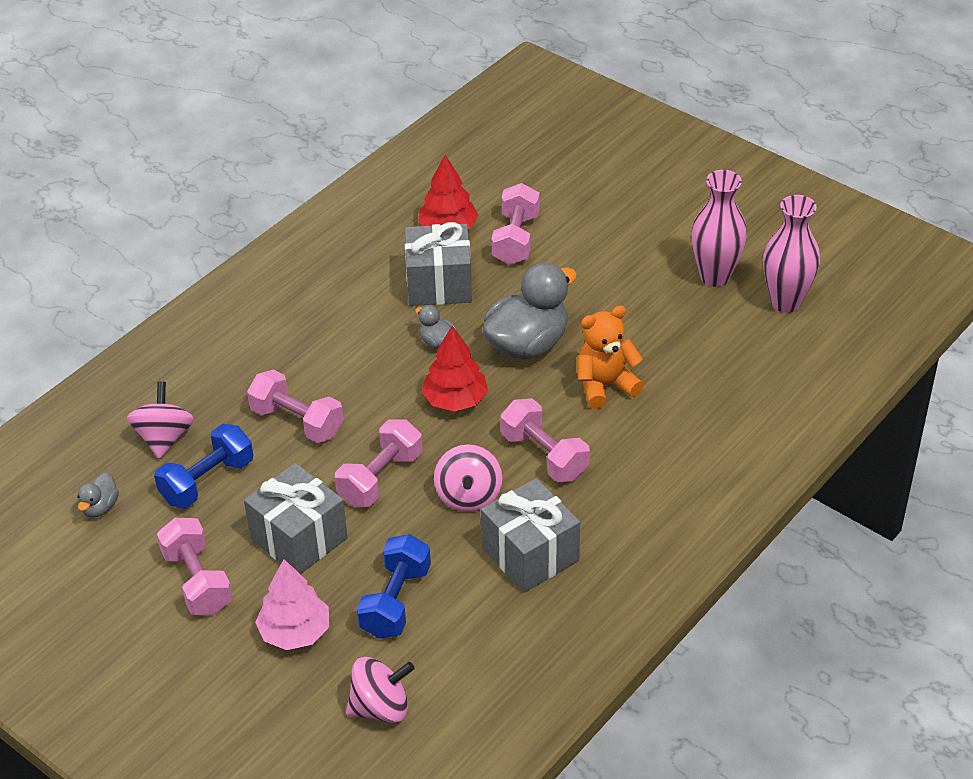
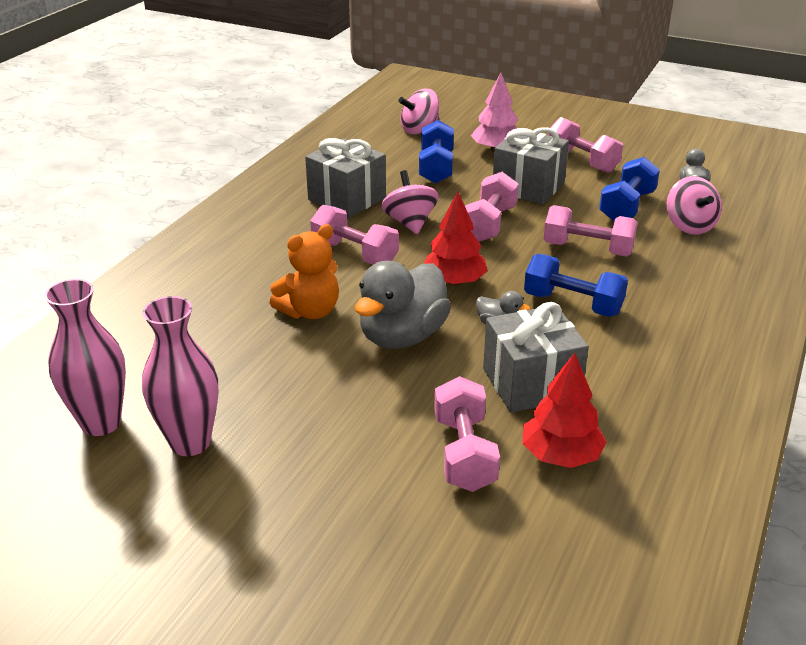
camera: 165 degrees right, 10 degrees down
(357, 355) = (572, 304): none -> blue dumbbell

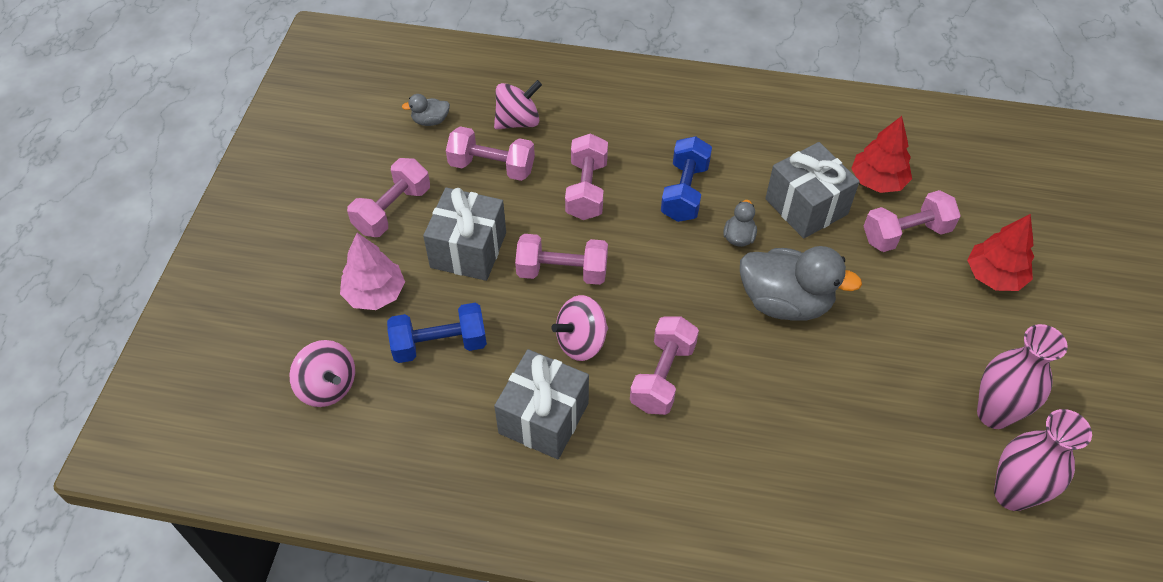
camera: 105 degrees left, 20 degrees up
(310, 311) = (779, 385): orange teddy bear -> none
(454, 281) = (682, 281): red tree -> red tree (994, 276)
(627, 207) = (492, 167): blue dumbbell -> pink dumbbell

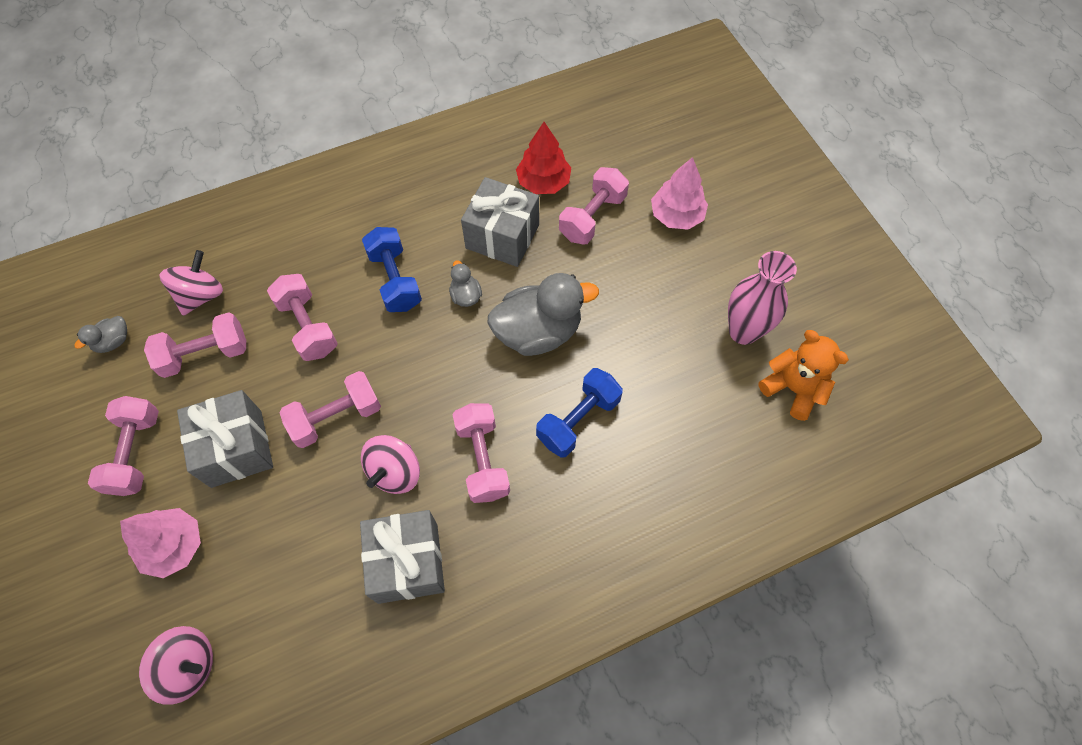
camera: 35 degrees left, 10 degrees up
(439, 344) = (269, 556): blue dumbbell -> blue dumbbell (578, 420)
(994, 276) = (676, 216): red tree -> pink tree
(1012, 494) = (793, 389): pink vase -> orange teddy bear

